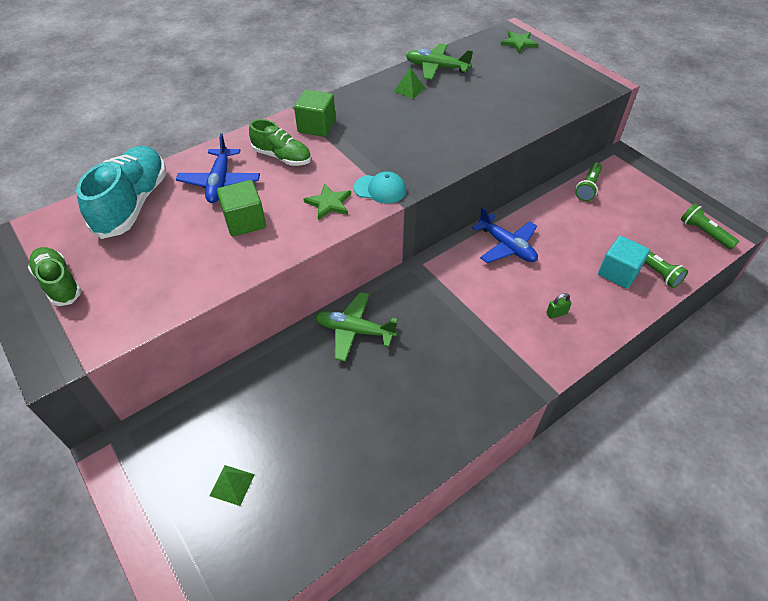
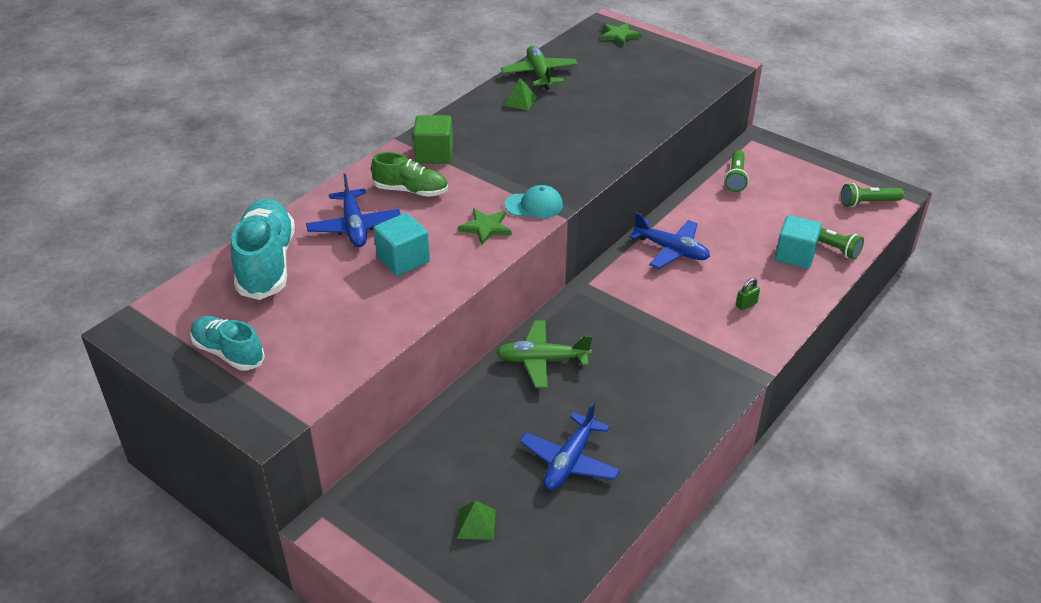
camera: 15 degrees left, 10 degrees down
(59, 283) = (228, 353): green shoe -> turquoise shoe
(245, 221) = (403, 260): green cube -> turquoise cube
(339, 439) = (569, 461): none -> blue plane
(436, 68) = (539, 74): green plane -> green plane turned 75 degrees clockwise
(704, 233) = (868, 203): green flashlight -> green flashlight turned 45 degrees counterclockwise

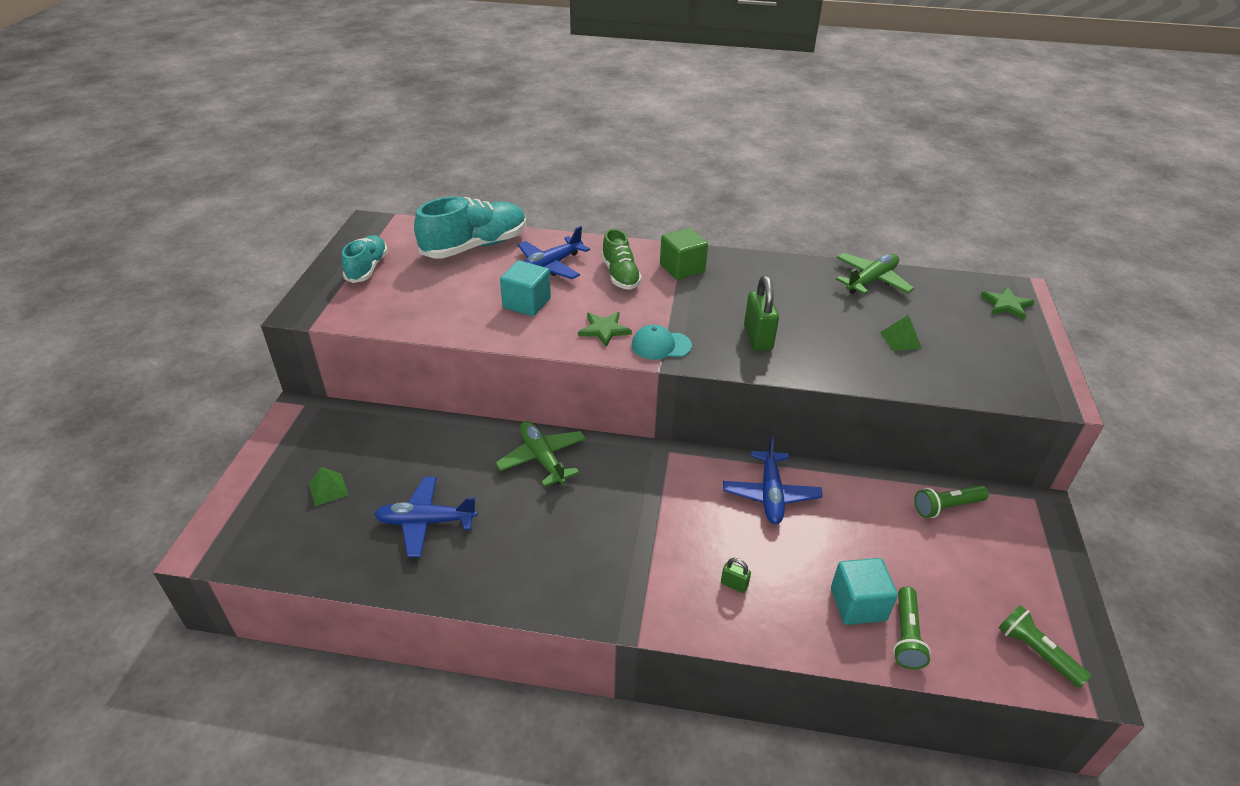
camera: 60 degrees right, 0 degrees up
(519, 101) = (813, 284): green pyramid -> green pyramid (900, 340)
(534, 205) = (660, 345): turquoise cap -> turquoise cap turned 120 degrees clockwise
(565, 154) = (758, 338): none -> green padlock

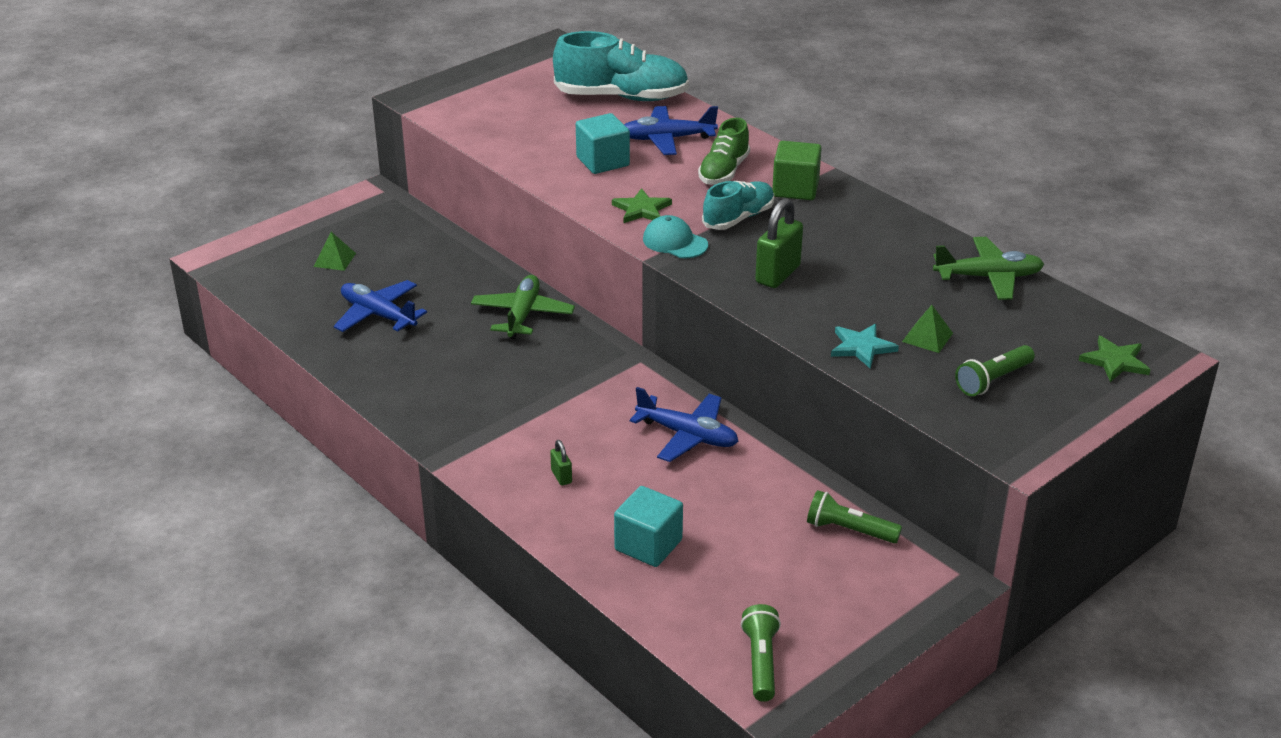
camera: 40 degrees right, 5 degrees down
(367, 268) = (505, 82): turquoise shoe -> turquoise shoe (738, 218)
(770, 494) = (687, 435): blue plane -> blue plane turned 105 degrees counterclockwise
(878, 367) = (861, 347): none -> turquoise star
(906, 636) = (658, 586): green flashlight -> green flashlight (993, 380)

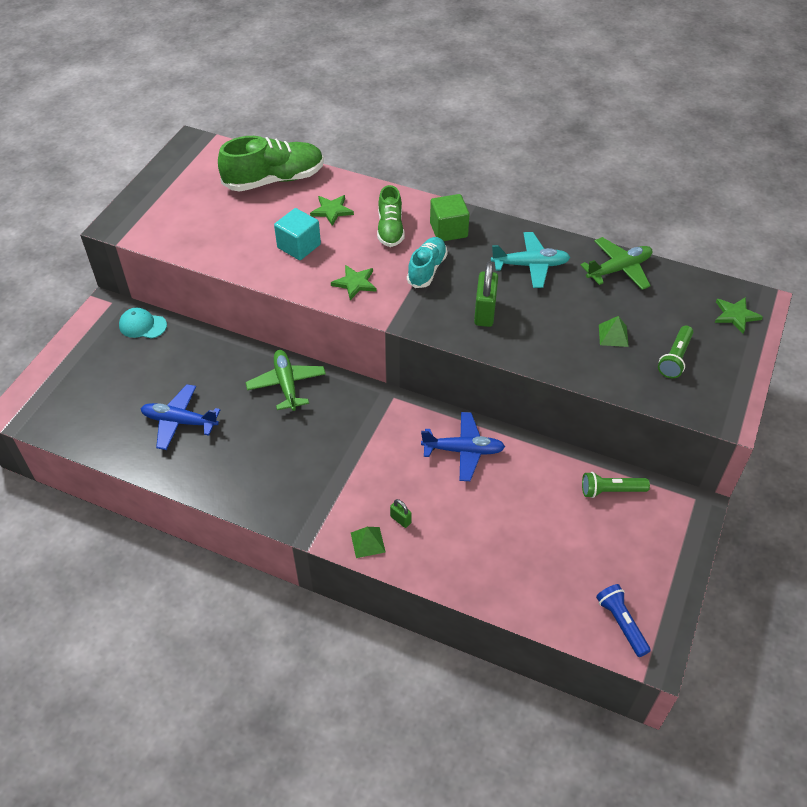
camera: 25 degrees left, 15 degrees up
(334, 260) = (113, 380): green pyramid -> green pyramid (367, 542)
(621, 97) = (274, 180): turquoise shoe -> green shoe
(648, 545) = (493, 555): turquoise cube -> none
(667, 139) = (332, 210): blue plane -> green star
(674, 242) = (397, 306): turquoise cap -> turquoise cap (142, 325)
(761, 662) = (621, 623): green flashlight -> blue flashlight
(861, 347) = (578, 359): turquoise star -> none
(873, 245) = (530, 265): none -> turquoise plane

